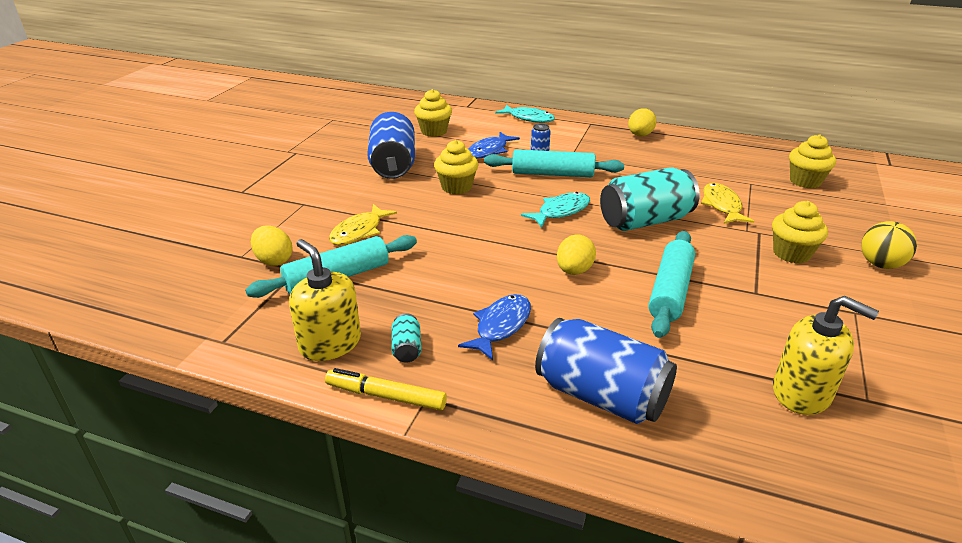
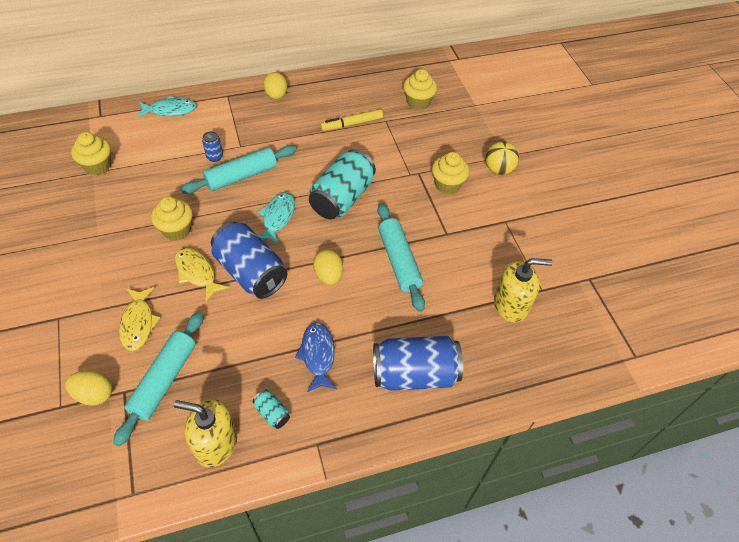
camera: 40 degrees left, 20 degrees up
(386, 396) = (291, 460): yellow marker -> yellow marker (352, 124)
(393, 165) = (97, 228): blue can -> blue can (250, 272)
(489, 151) = (169, 170): blue fish -> none
(722, 205) = (381, 155): yellow fish -> yellow fish (197, 273)

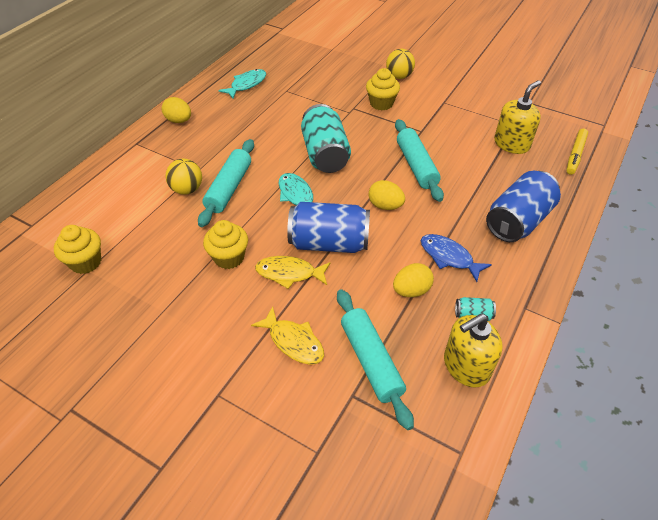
camera: 40 degrees left, 5 degrees down
(94, 394) = (332, 418): yellow egg -> yellow egg (411, 290)
(170, 110) = (98, 182): turquoise fish -> turquoise fish (246, 84)
(214, 157) = (187, 189): blue can -> yellow ball
(352, 124) = (265, 106): yellow marker -> yellow marker (575, 155)
(398, 261) = (416, 166): turquoise rolling pin -> turquoise rolling pin turned 45 degrees clockwise
(418, 102) = (292, 67): yellow cupcake -> none

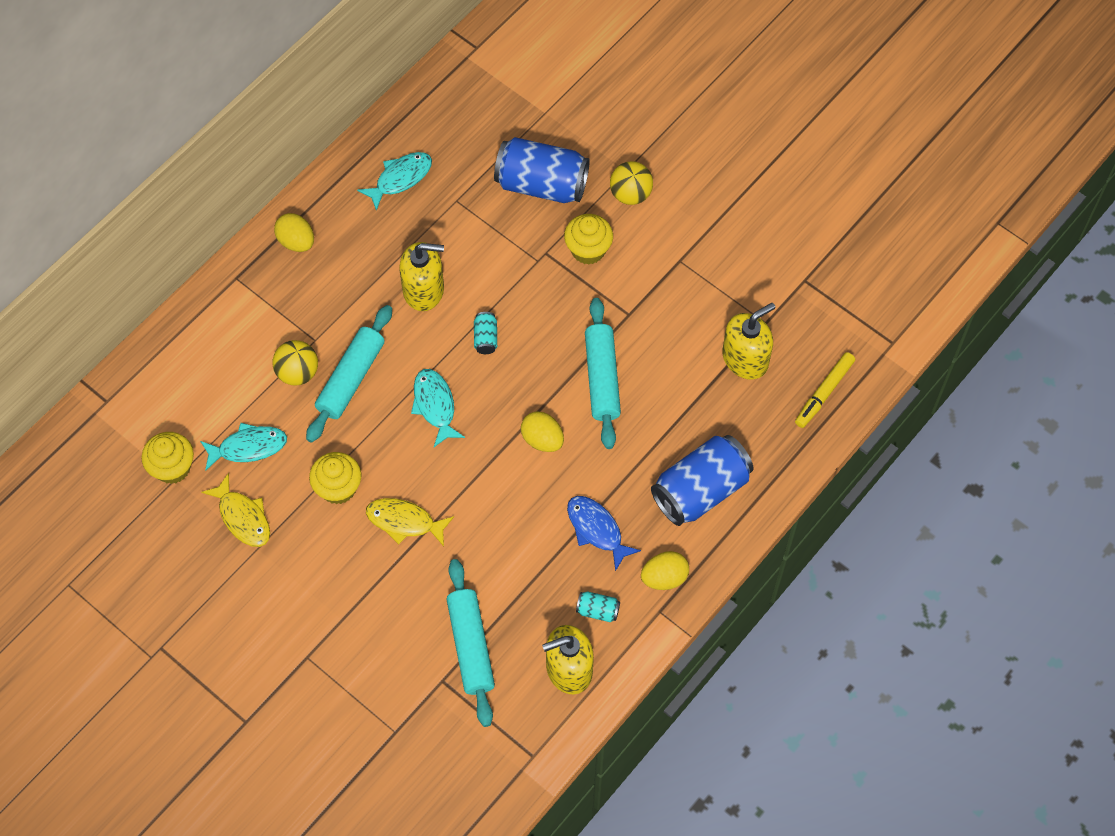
camera: 10 degrees right, 15 degrees up
(151, 240) = (248, 447): none -> turquoise fish
(274, 134) = (424, 290): none -> yellow soap dispenser
(293, 342) = (393, 610): yellow fish -> yellow fish (243, 517)
(325, 154) = (485, 338): turquoise can -> turquoise can, size x0.42
(329, 243) = (459, 486): blue can -> blue can (541, 184)
(411, 290) = (538, 568): yellow egg -> yellow egg (664, 578)

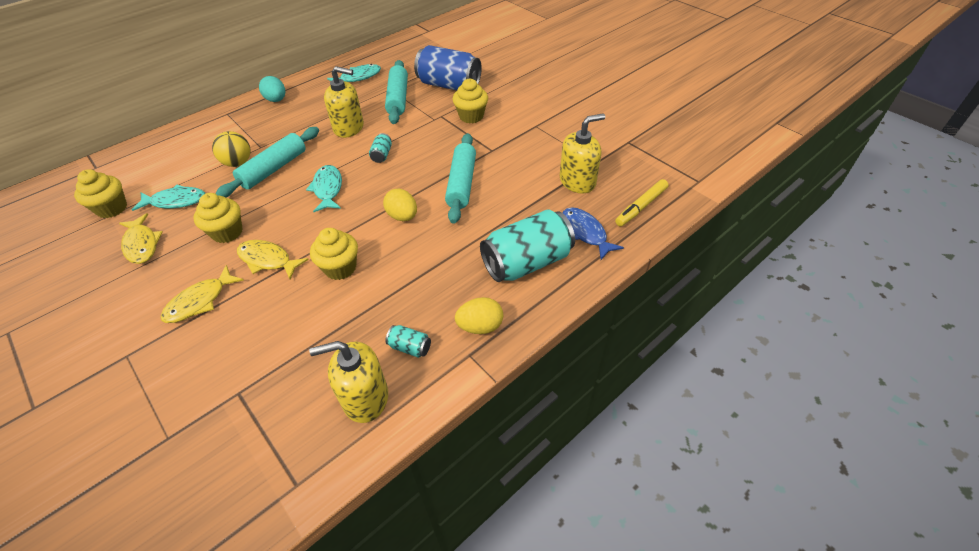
camera: 10 degrees right, 15 degrees down
(296, 242) = (276, 100): yellow egg -> turquoise egg
(352, 584) = (200, 301): none -> yellow fish
(471, 646) = (279, 364): turquoise rolling pin -> turquoise rolling pin (398, 98)
(492, 522) = (340, 268): none -> yellow cupcake
(596, 529) = (428, 282): blue fish -> blue fish (585, 233)
(630, 194) = (508, 93): yellow ball -> none
(701, 490) = (527, 262): blue can -> turquoise can

